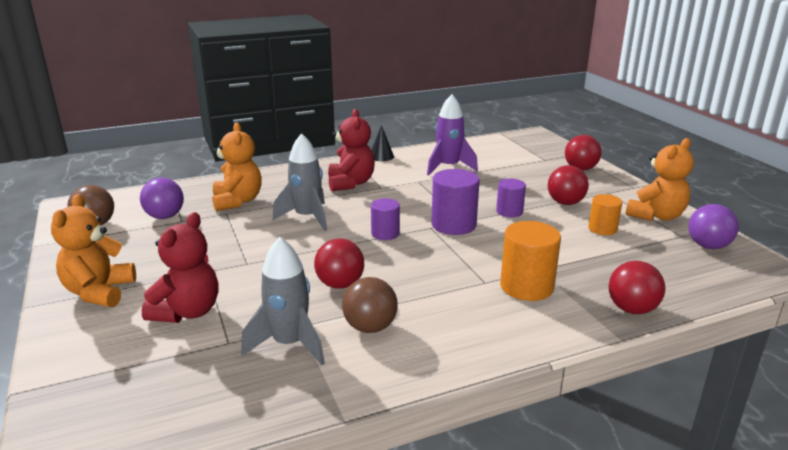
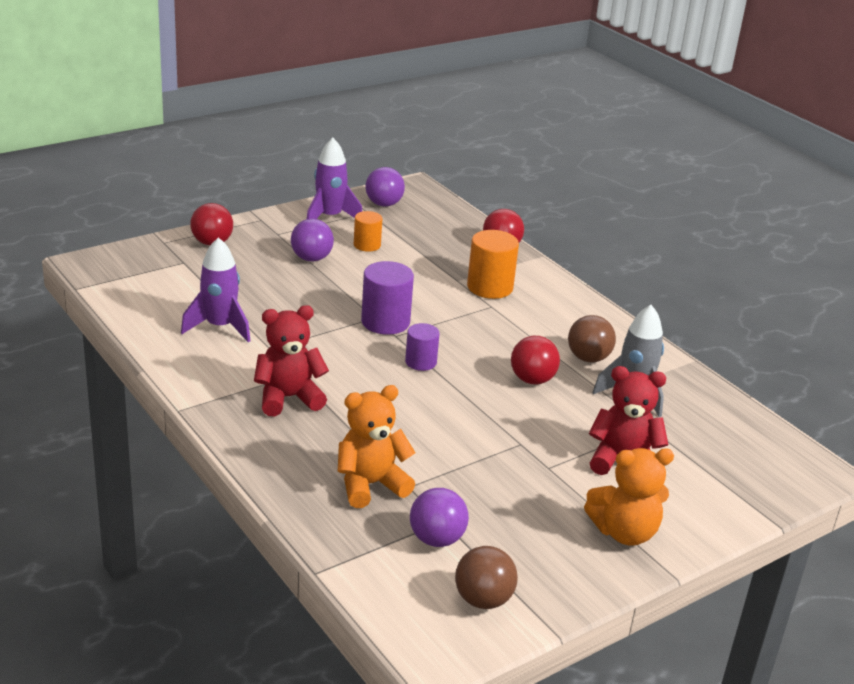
camera: 105 degrees left, 5 degrees up
(307, 217) = (400, 419): grey rocket -> none
(381, 156) = (184, 381): black cone -> none
(509, 211) = (343, 290): purple cylinder -> none
(565, 203) = (311, 258): red ball -> purple ball
(656, 216) = (330, 217): orange teddy bear -> purple rocket

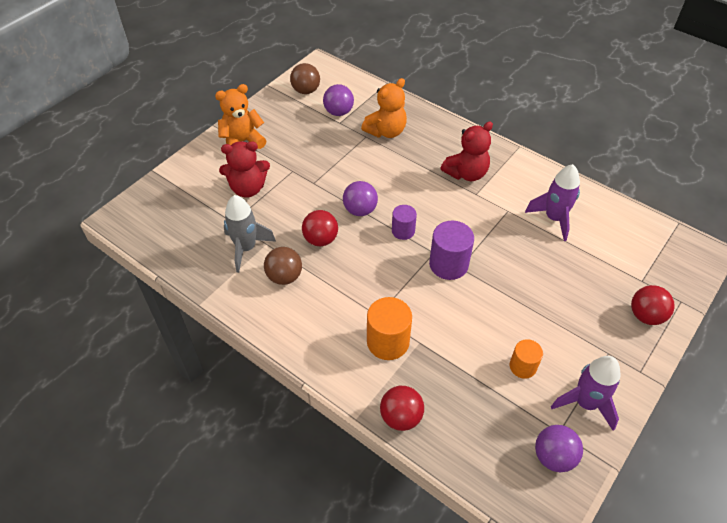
camera: 165 degrees right, 20 degrees up
(311, 258) = (553, 325): purple ball -> purple ball (360, 210)

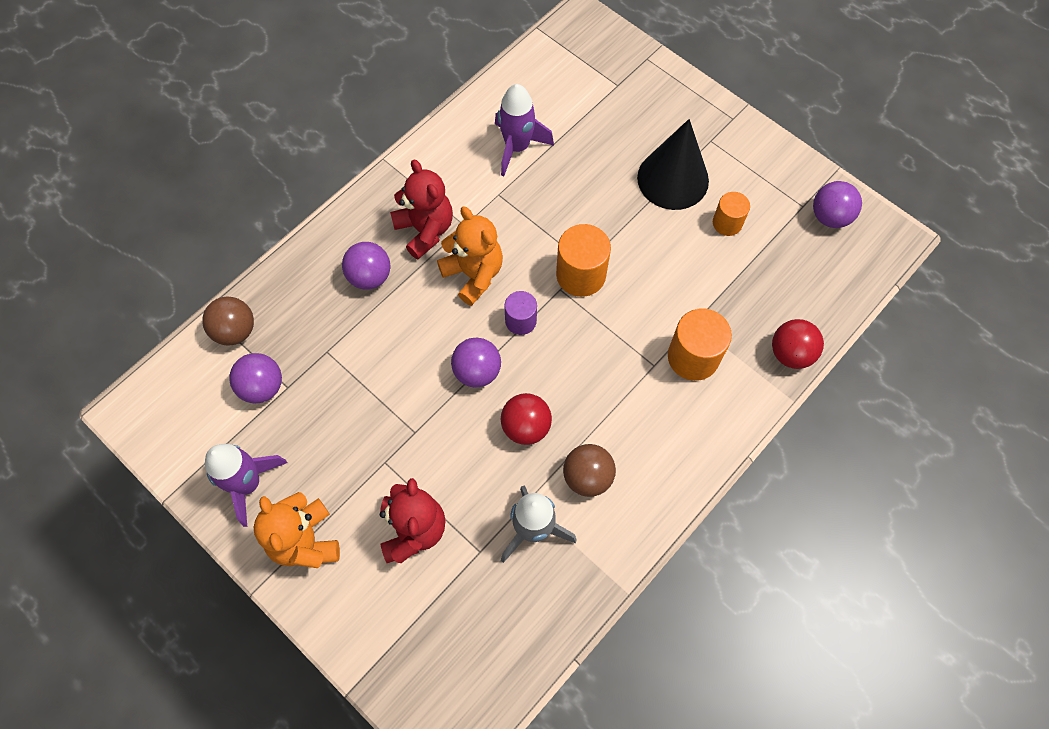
camera: 85 degrees left, 15 degrees up
(306, 90) = (196, 435): brown ball -> brown ball (235, 331)
(386, 131) = (321, 322): orange teddy bear -> orange teddy bear (473, 274)
(423, 150) = (370, 276): none -> purple ball
(448, 264) = (581, 275): purple cylinder -> orange cylinder
(557, 324) = (673, 179): none -> black cone
(585, 403) = (770, 175): purple rocket -> purple rocket (248, 484)
(646, 316) = (664, 94): red ball -> none

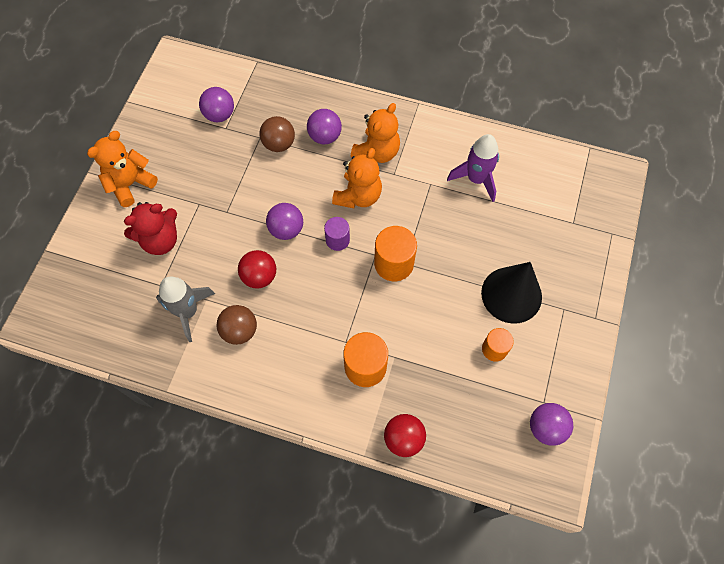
camera: 65 degrees right, 0 degrees up
(235, 331) = (250, 83): brown ball -> brown ball (279, 144)
(248, 484) = (154, 137): purple rocket -> none
(425, 230) = (377, 152): red teddy bear -> orange teddy bear

